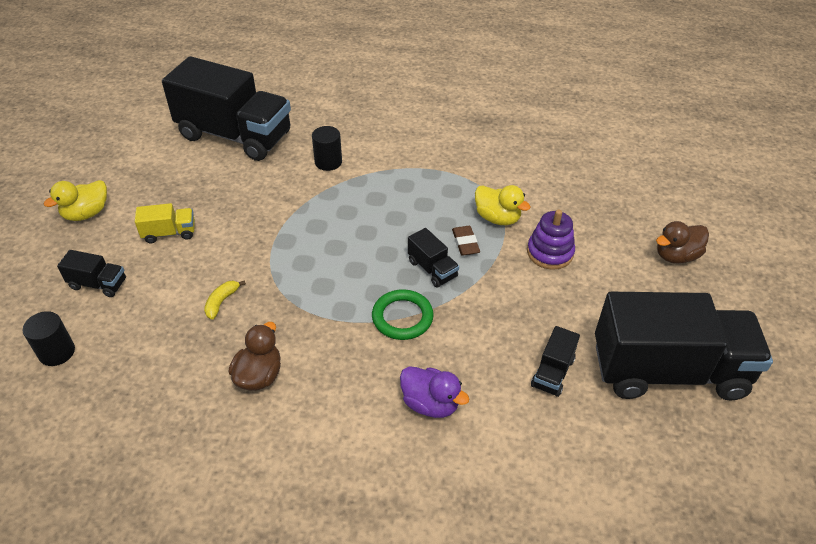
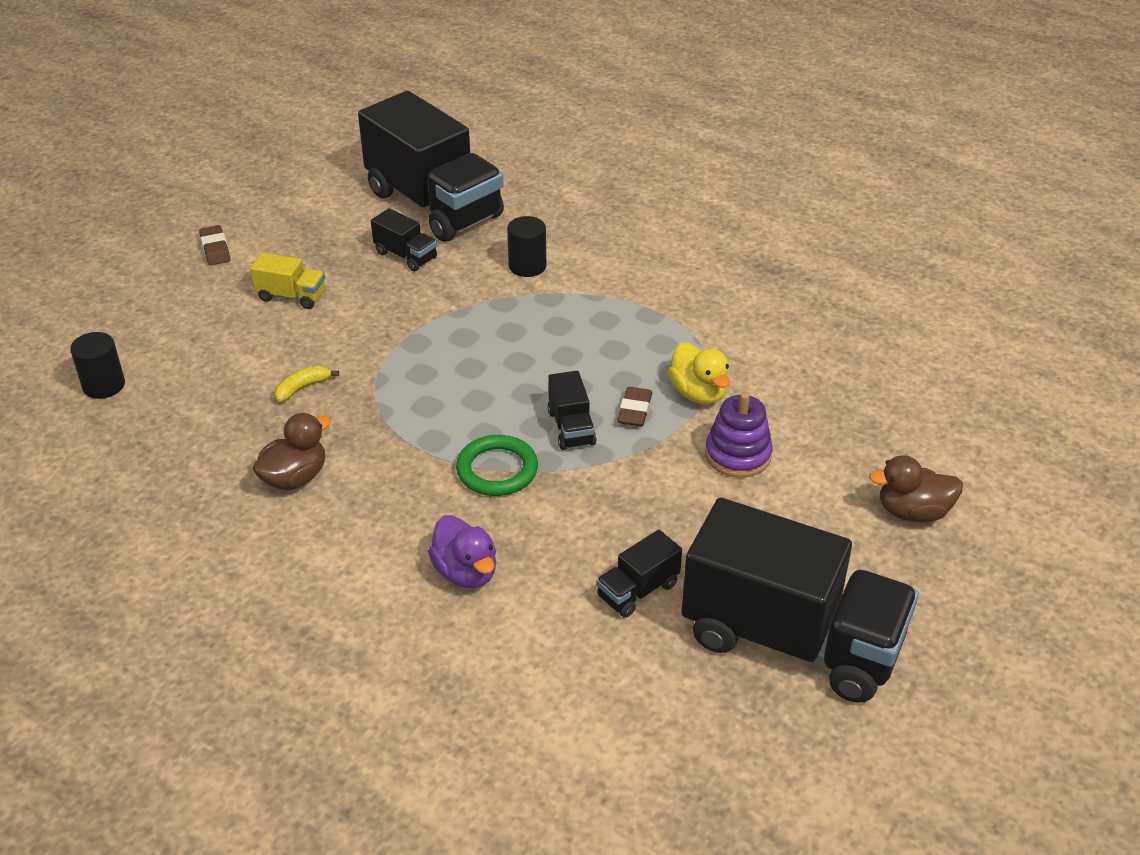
camera: 25 degrees right, 5 degrees down
(86, 213) = (215, 249): yellow duck -> brown eraser
(98, 284) = (184, 328): black truck -> black truck (406, 256)

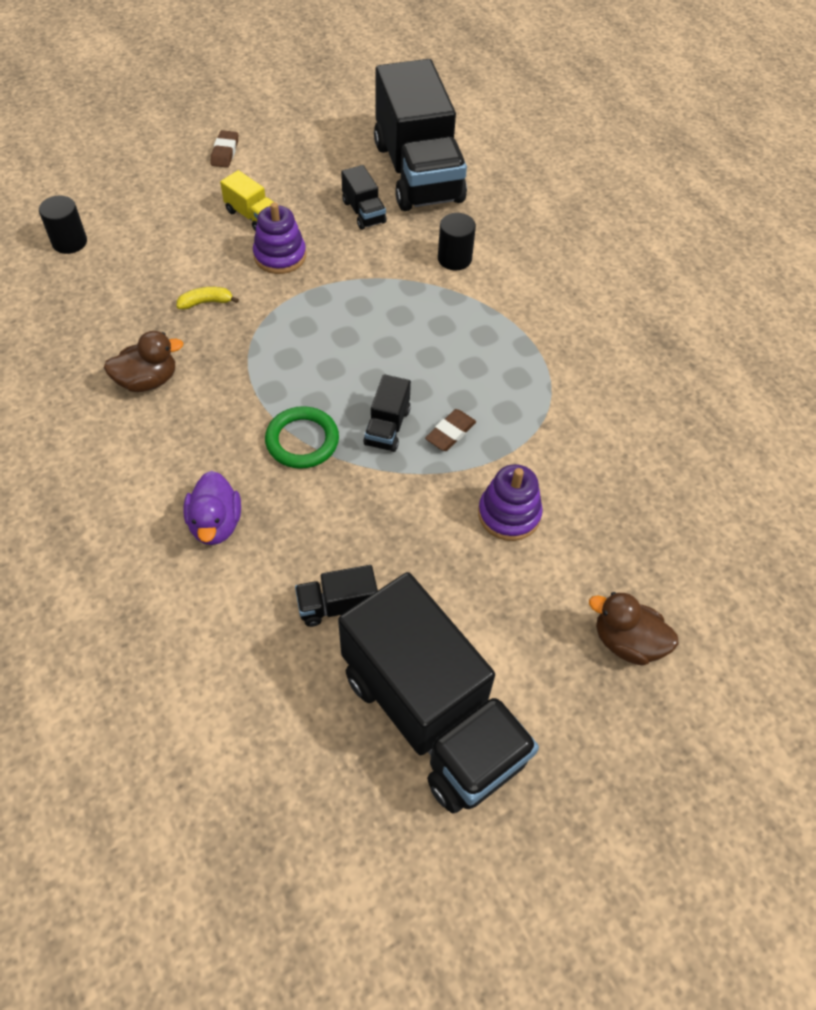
camera: 25 degrees right, 15 degrees up
(349, 321) = (280, 256): none -> purple stacking toy
(698, 393) = (516, 439): yellow duck -> none

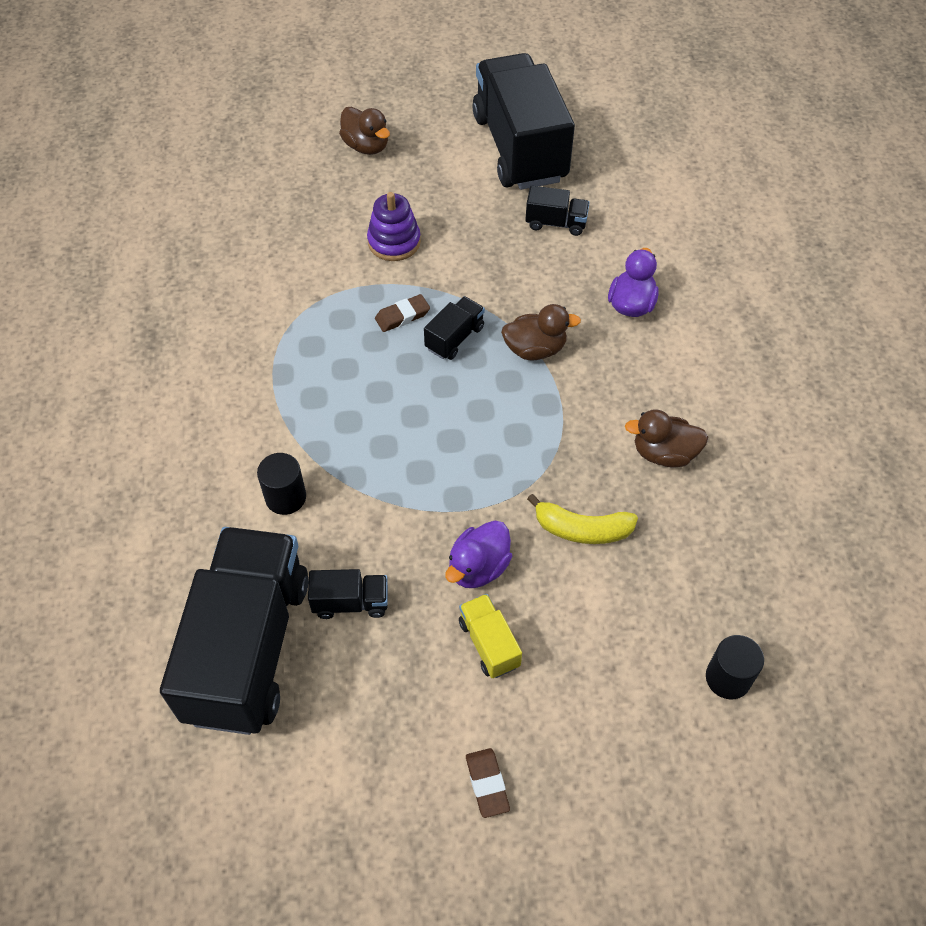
camera: 155 degrees left, 0 degrees up
(206, 302) = (582, 529): yellow banana -> yellow banana, size x1.58
(225, 152) = (487, 784): brown eraser -> brown eraser turned 45 degrees counterclockwise
(280, 256) = (478, 567): purple stacking toy -> purple duck
(302, 440) = (535, 349): green ring -> brown duck
(364, 212) = (351, 602): black truck -> black truck turned 90 degrees clockwise

